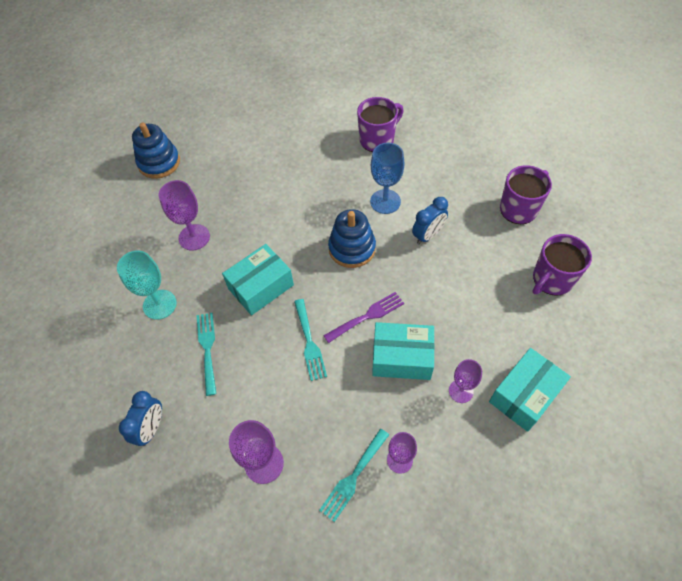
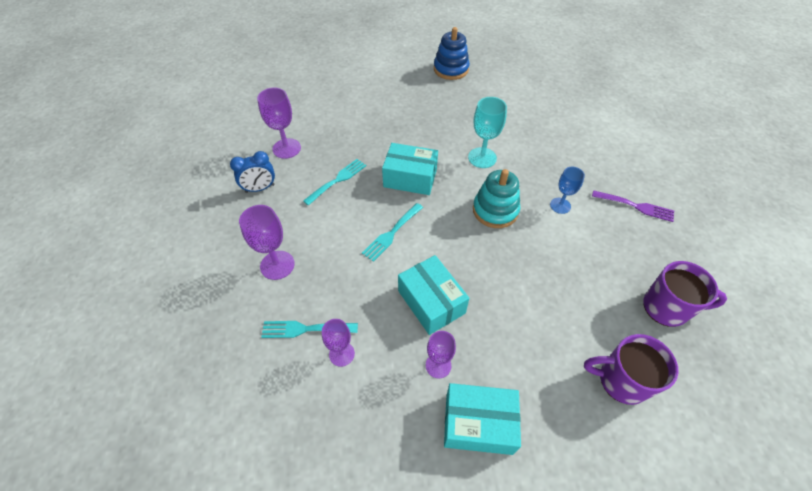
camera: 50 degrees right, 5 degrees down
(159, 304) = (348, 136): turquoise goblet -> turquoise goblet (482, 158)
(194, 237) = (413, 120): purple goblet -> purple goblet (286, 148)
(352, 248) = (495, 210): blue stacking toy -> turquoise stacking toy
(367, 316) = (445, 256): purple fork -> purple fork (635, 206)
(377, 139) = (611, 166): purple mug -> none
(385, 201) = (560, 205): blue goblet -> blue goblet, size x0.66
(428, 235) = (561, 253): blue clock -> none

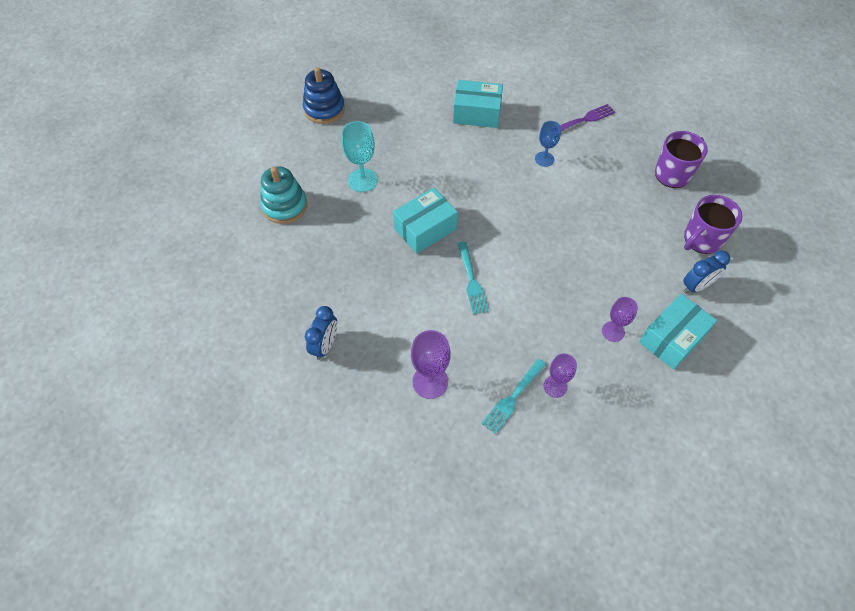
camera: 50 degrees left, 5 degrees up
(286, 148) = (293, 295): purple goblet -> none
(337, 180) = (375, 281): turquoise fork -> none
(431, 302) = (558, 299): turquoise box -> turquoise box (476, 113)
(482, 158) = (451, 167): turquoise goblet -> turquoise goblet (362, 180)
(495, 210) = (512, 200): turquoise stacking toy -> turquoise stacking toy (284, 206)
(561, 409) = (696, 286): none -> blue clock

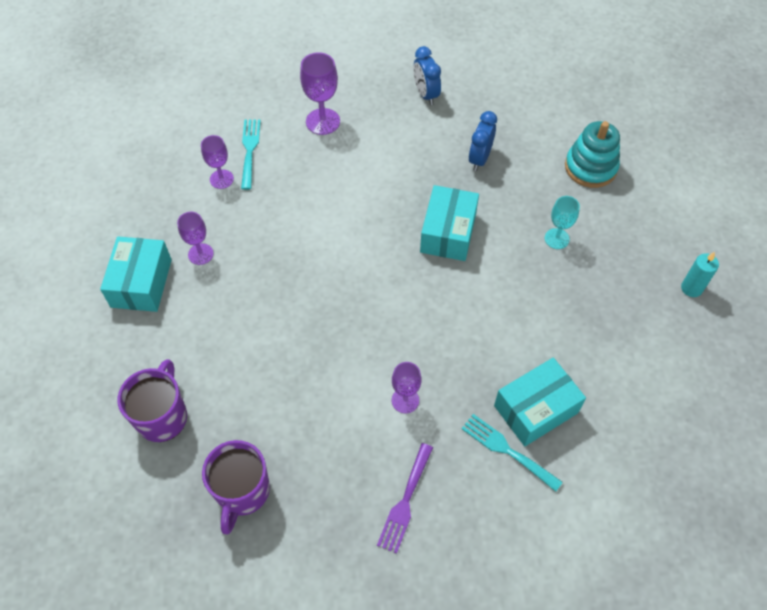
camera: 140 degrees right, 0 degrees up
(324, 109) = (691, 288): blue stacking toy -> turquoise candle
(362, 180) = (556, 238): turquoise goblet -> turquoise goblet, size x0.66
(471, 280) = (361, 215): turquoise fork -> turquoise fork (507, 450)
(544, 159) = (405, 400): blue goblet -> purple goblet
(696, 286) = (142, 354): blue clock -> blue clock (479, 159)

